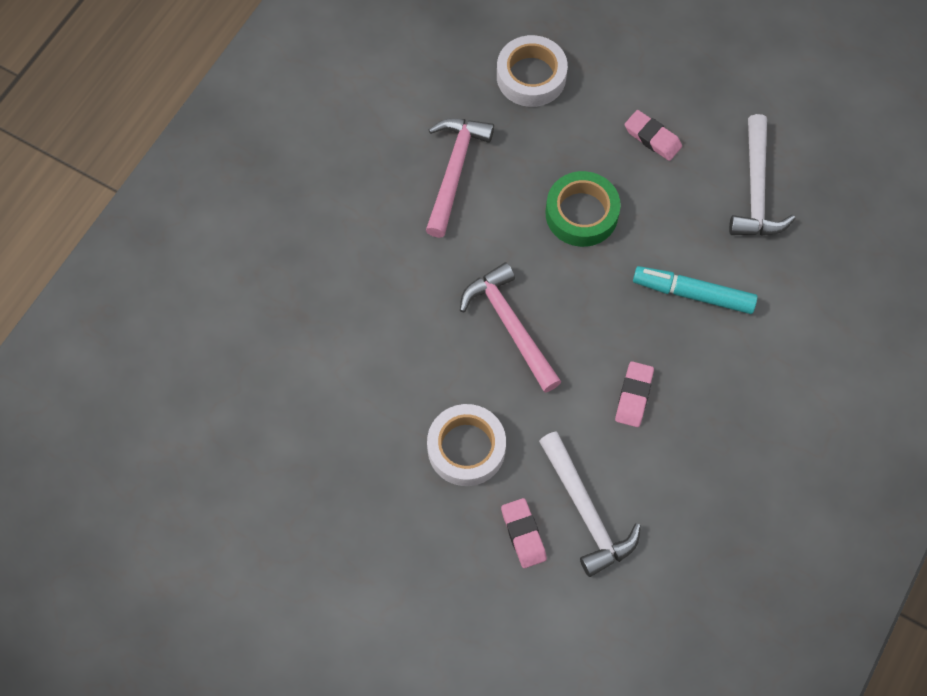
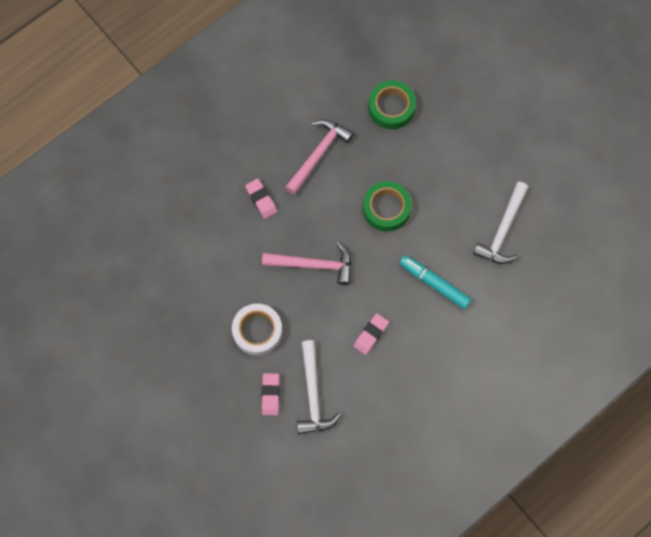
camera: 20 degrees right, 5 degrees up
(510, 326) = (313, 265): pink hammer -> pink hammer turned 105 degrees clockwise
(531, 76) = (391, 107): white tape -> green tape
(652, 138) = (451, 174): pink eraser -> pink eraser (261, 199)

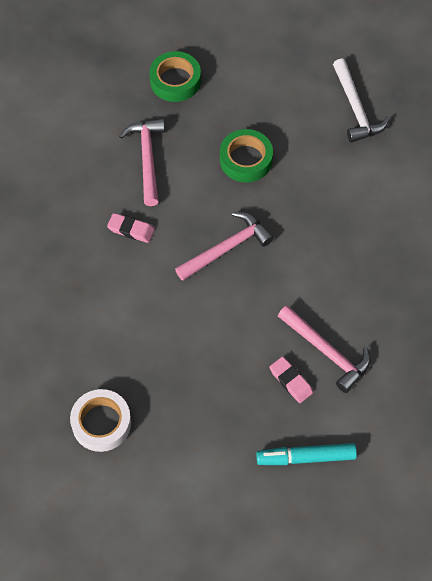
camera: 40 degrees left, 10 degrees down
(257, 331) = (229, 338): white tape -> white tape (101, 423)
(313, 394) = (327, 352): white hammer -> pink hammer
(371, 335) = (328, 266): pink eraser -> none
(434, 284) = (341, 188): turquoise marker -> turquoise marker (306, 457)

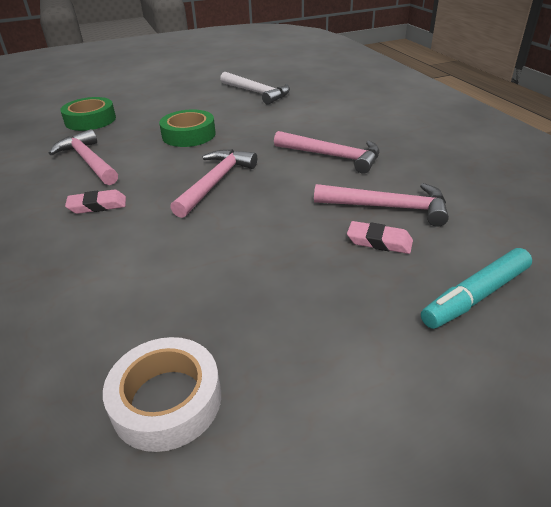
camera: 30 degrees left, 25 degrees down
(339, 264) = (332, 156): none -> pink hammer

